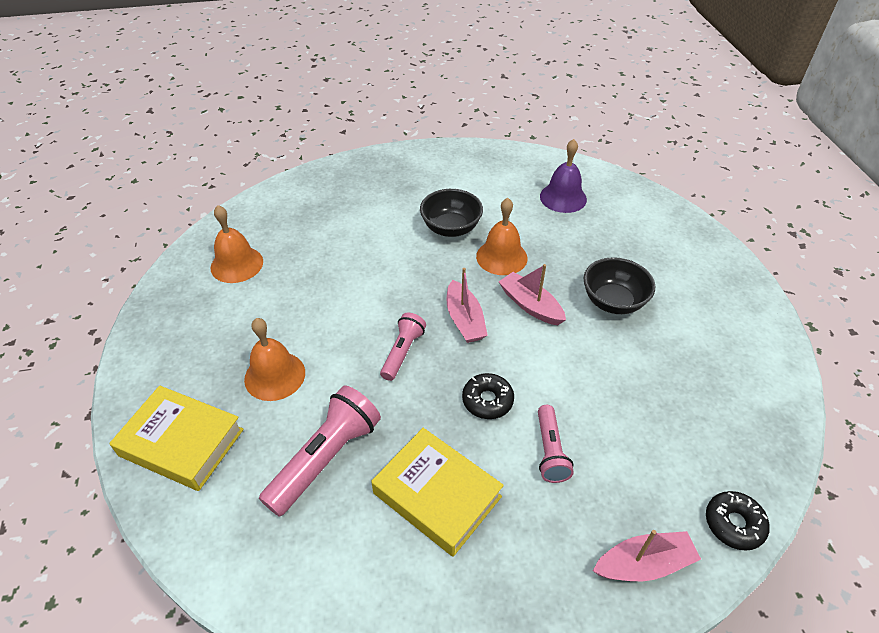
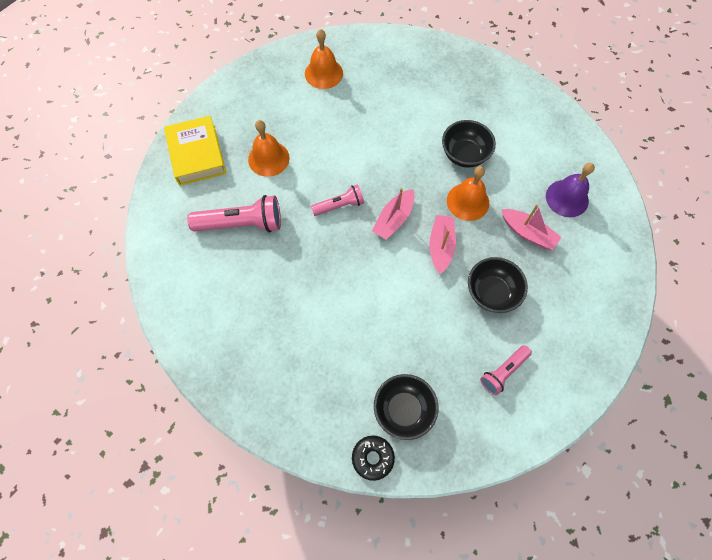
camera: 50 degrees right, 20 degrees up
(437, 495) = (264, 291): yellow book -> none
(487, 400) = (345, 273): black donut -> none
(550, 451) = (339, 329): pink flashlight -> pink flashlight (503, 372)
(643, 564) = (307, 421): pink boat -> pink boat (528, 233)
(692, 455) = (403, 410): none -> black bowl

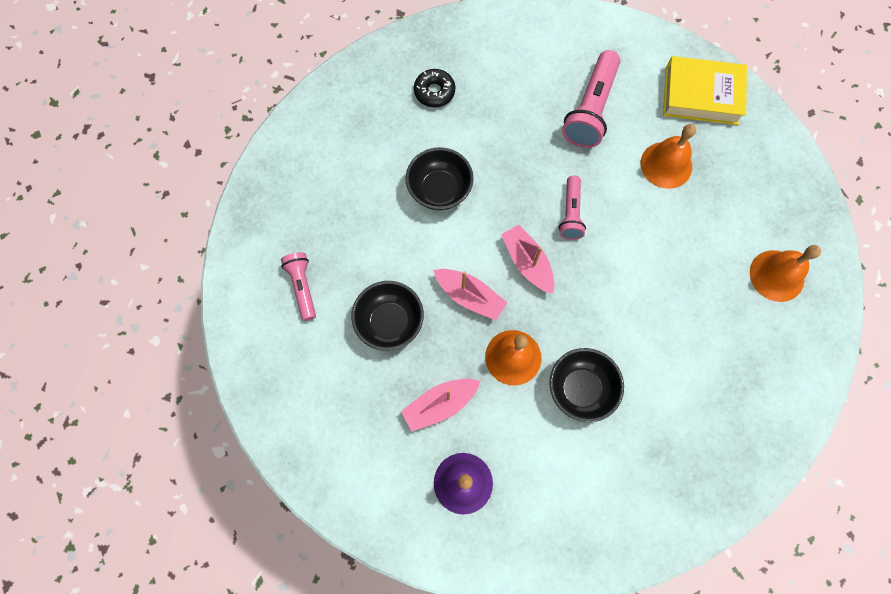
camera: 115 degrees right, 5 degrees up
(372, 458) = (292, 132): black donut -> black donut (434, 92)
(403, 410) = (319, 177): black bowl -> black bowl (439, 190)

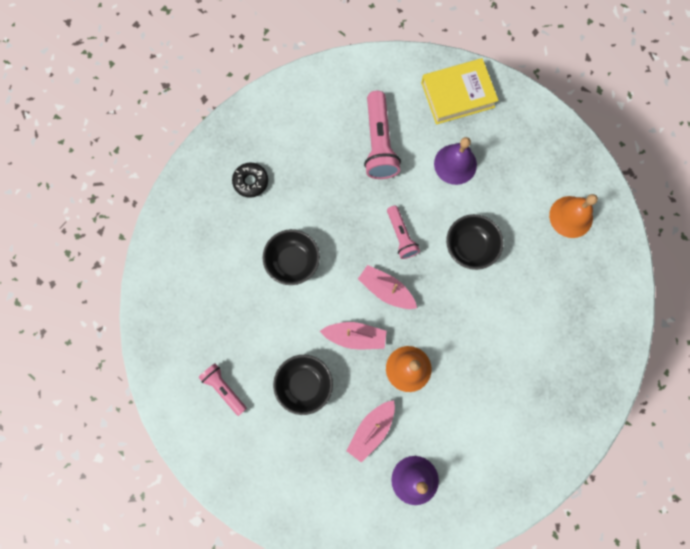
camera: 25 degrees left, 5 degrees up
(580, 389) = (468, 369): black bowl -> black bowl (470, 247)
(666, 165) = (455, 164): orange bell -> purple bell

